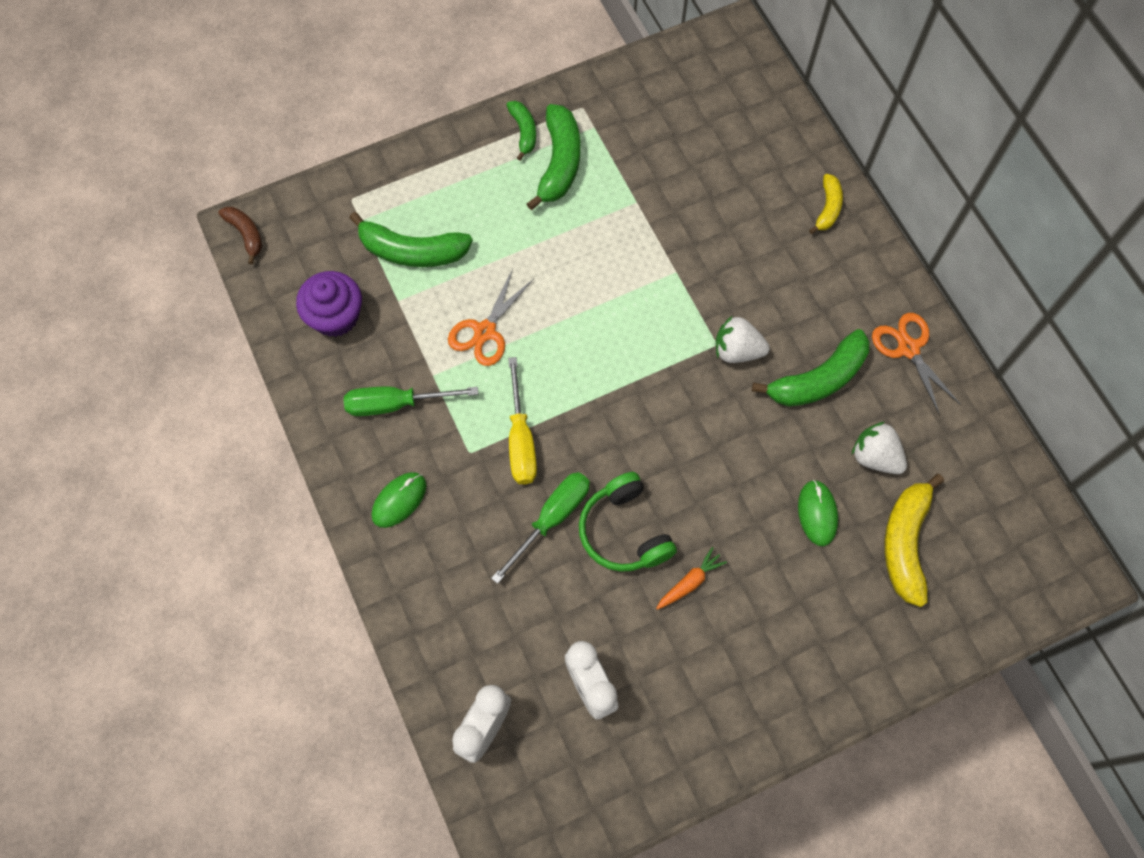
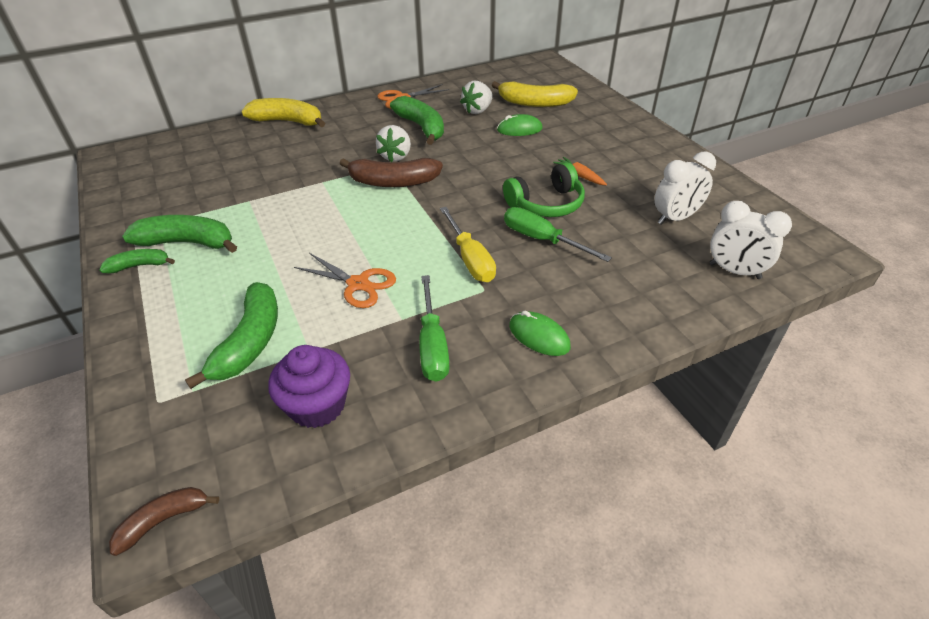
camera: 90 degrees left, 25 degrees down
(521, 439) = (470, 258): yellow screwdriver -> yellow screwdriver turned 75 degrees clockwise
(674, 351) = (393, 182): none -> brown banana
(827, 208) = (288, 121): yellow banana -> yellow banana, size x1.75

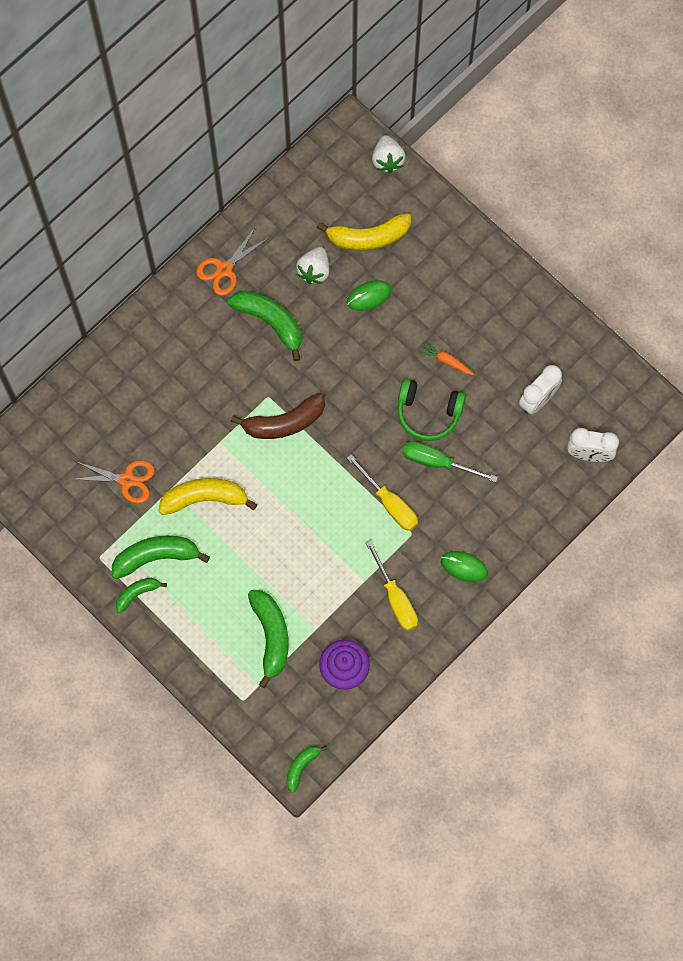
camera: 20 degrees left, 30 degrees up
(164, 520) = (301, 766): brown banana -> green banana
(288, 121) = (128, 352): yellow banana -> yellow banana (204, 498)
(358, 284) = (317, 558): orange scissors -> orange scissors (127, 480)
(396, 156) = (268, 381): white strawberry -> white strawberry (387, 160)
(432, 345) = (395, 597): green screwdriver -> yellow screwdriver
(546, 204) = (428, 413): green headphones -> green headphones turned 60 degrees clockwise

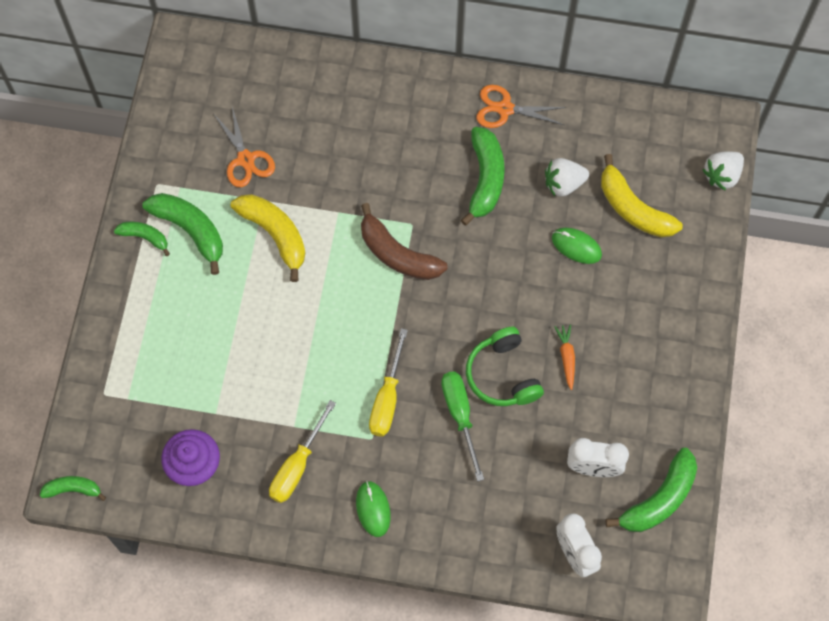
camera: 55 degrees right, 5 degrees down
(271, 636) = (182, 378): green banana -> green banana (659, 499)

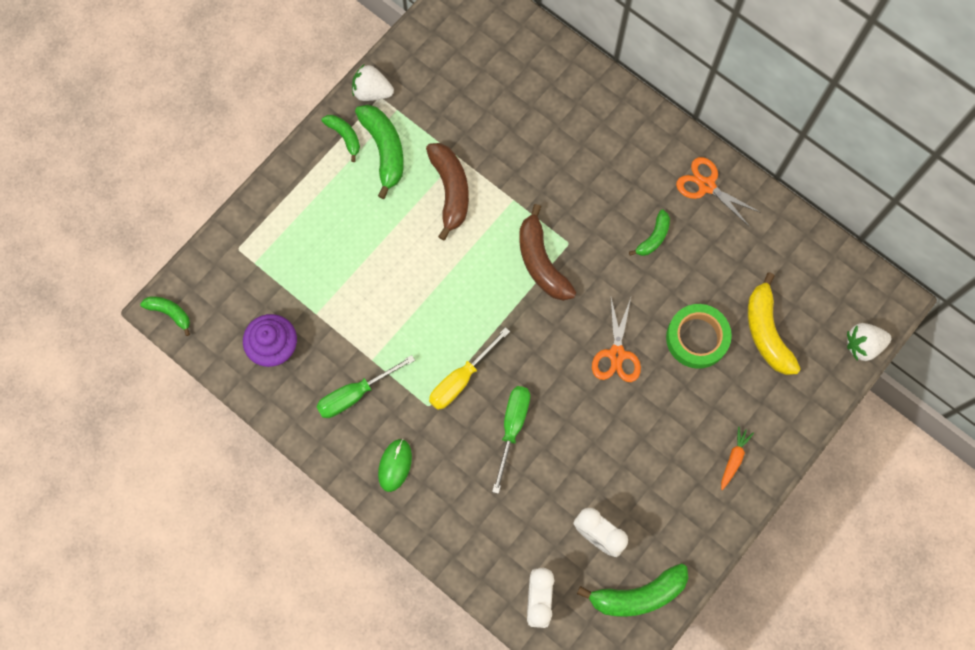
camera: 30 degrees right, 5 degrees up
(246, 159) = (463, 114): orange scissors -> orange scissors (616, 354)
(275, 234) = (450, 191): yellow banana -> brown banana
(297, 465) = (355, 394): yellow screwdriver -> green screwdriver
(485, 179) = (653, 238): green banana -> green banana, size x0.57
(502, 375) = (568, 413): green headphones -> none
(563, 184) = (718, 278): white strawberry -> white strawberry (372, 92)
(566, 357) = (631, 429): orange carrot -> orange carrot (734, 459)
(576, 246) = (697, 338): green mouse -> green tape

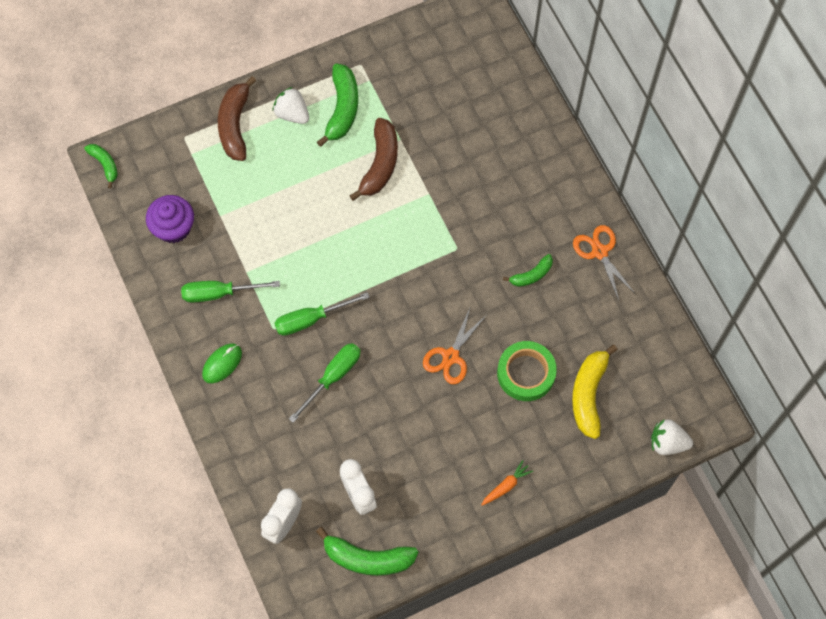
camera: 25 degrees right, 5 degrees down
(344, 136) = (315, 84): green banana -> none
(372, 92) = (356, 57): white strawberry -> white strawberry (292, 114)
(461, 379) = (311, 319): yellow screwdriver -> green screwdriver
(541, 262) = (426, 254): brown banana -> brown banana (235, 125)

